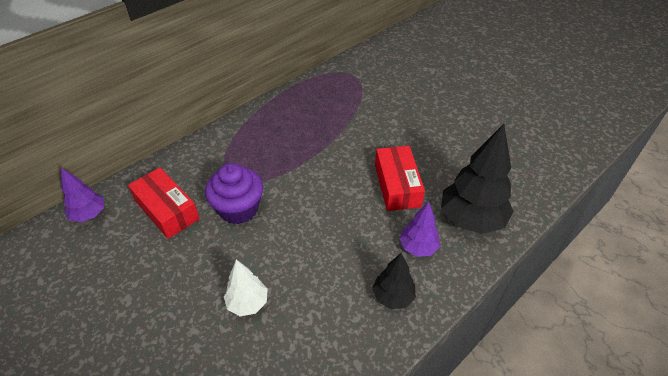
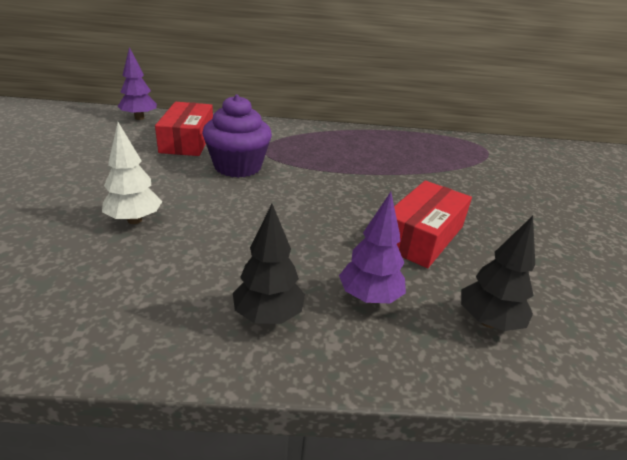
camera: 40 degrees right, 15 degrees down
(471, 219) = (488, 322): black tree -> black tree, size x0.55

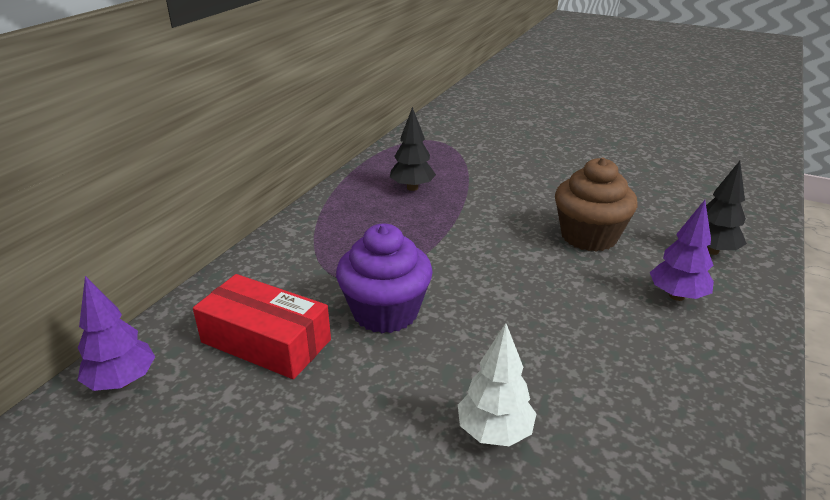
camera: 60 degrees left, 0 degrees up
(268, 315) = (698, 361): black tree -> black tree (412, 188)
(422, 236) = (589, 236): red box -> brown cupcake

